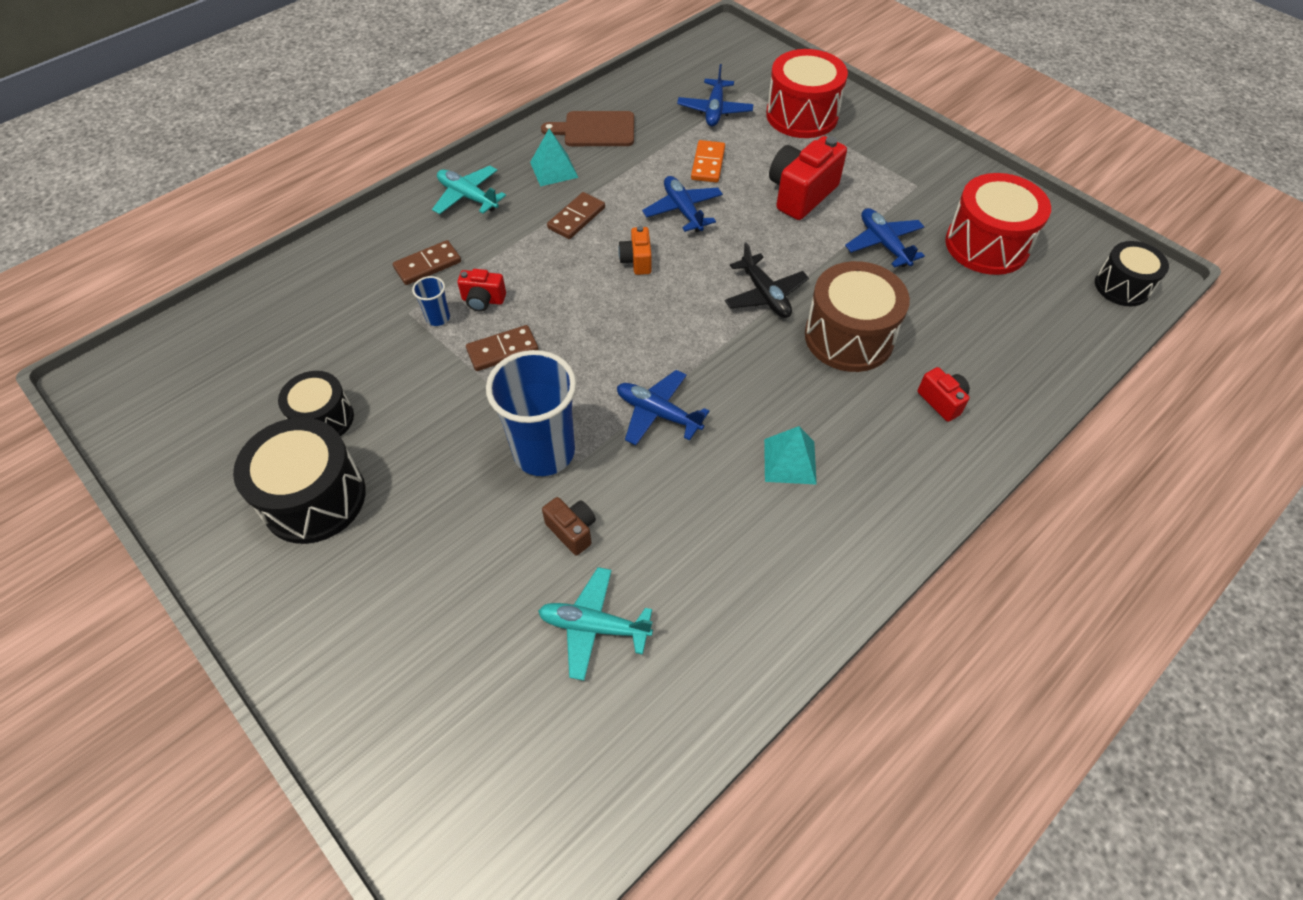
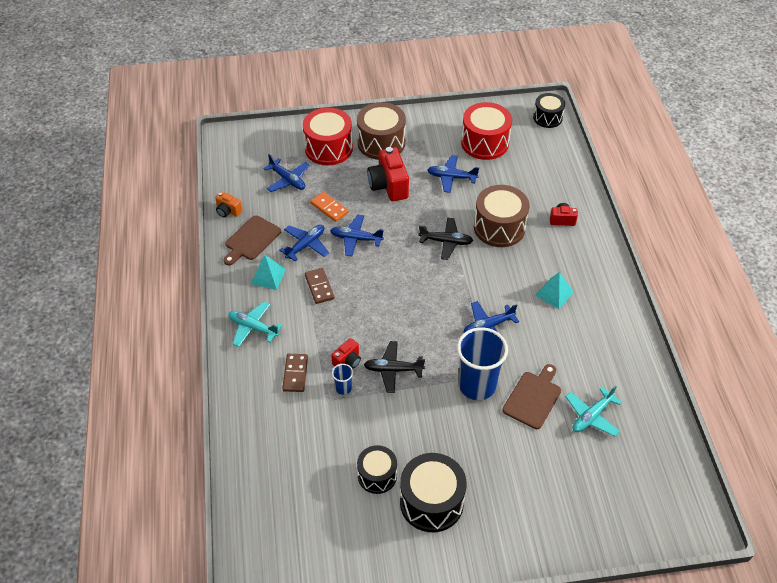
camera: 55 degrees left, 5 degrees down
(468, 197) = (253, 328): turquoise plane -> turquoise plane turned 45 degrees clockwise
(502, 350) = (393, 370): brown domino -> black plane
(572, 531) = (533, 398): brown camera -> brown cutting board
(630, 174) = (305, 245): none -> blue plane
(637, 261) = (377, 279): orange camera -> orange camera (228, 211)
(864, 152) = (381, 143): none -> brown drum

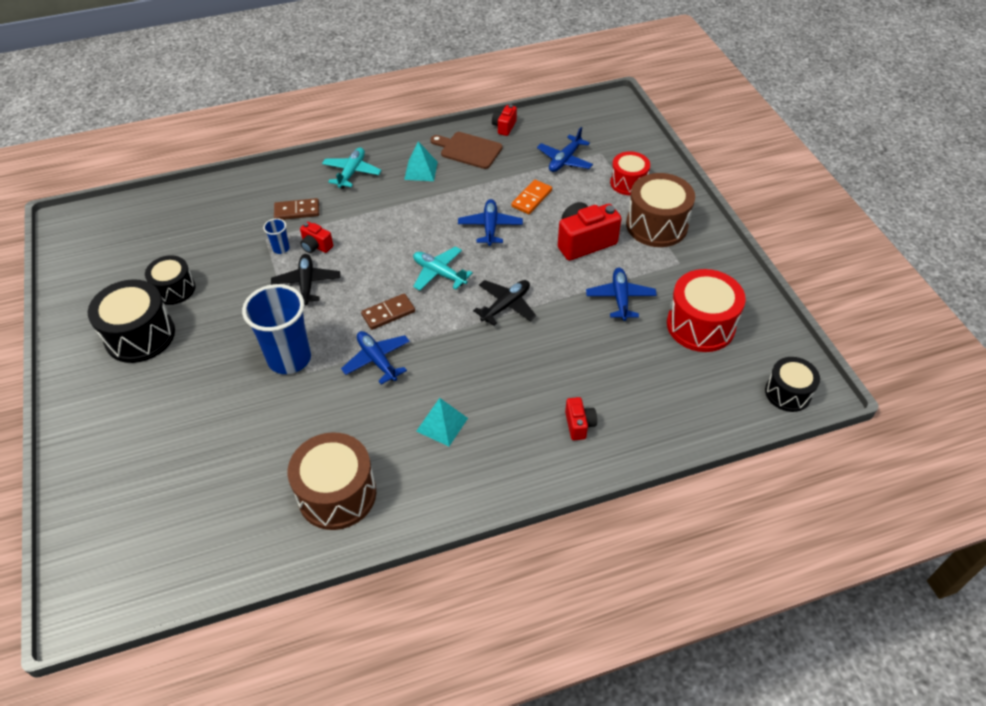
camera: 80 degrees right, 0 degrees up
(228, 211) = (504, 127): orange camera -> red camera
(305, 245) = (470, 190): blue plane -> none
(319, 287) = (413, 209): brown domino -> brown domino (388, 313)
(328, 148) = (628, 183): red drum -> red drum, size x0.63
(446, 242) = (506, 305): black plane -> black plane turned 135 degrees counterclockwise
(499, 227) = (544, 356): brown drum -> brown drum (337, 494)
(533, 398) = (274, 414): brown cutting board -> none
(592, 416) = (248, 477): turquoise plane -> turquoise plane (439, 273)

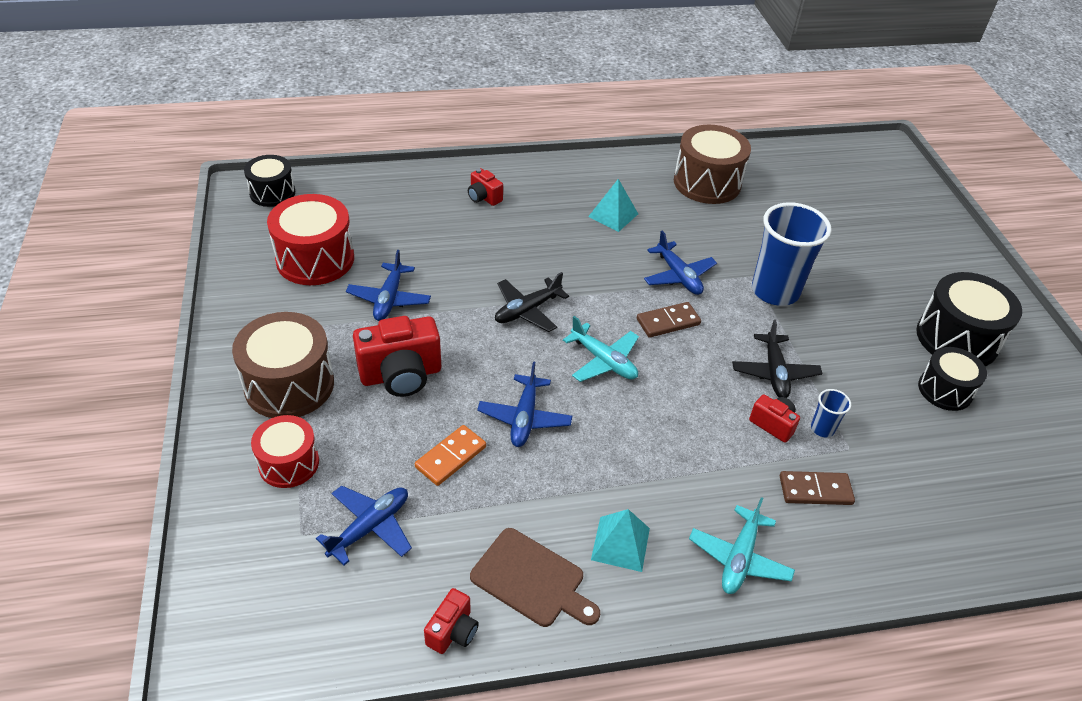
camera: 175 degrees left, 5 degrees down
(579, 425) = (484, 197): red camera -> red camera turned 45 degrees counterclockwise

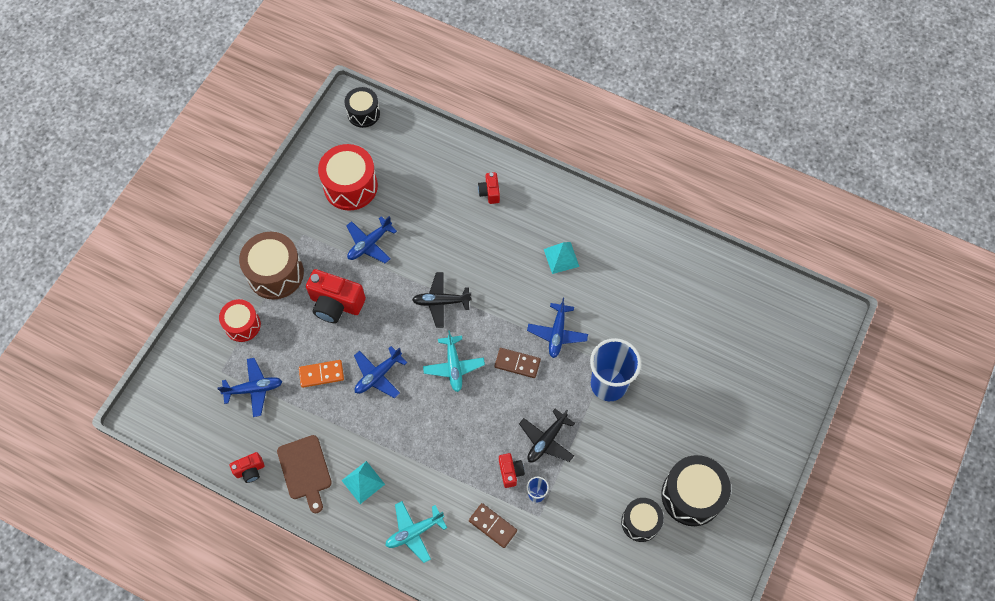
camera: 40 degrees right, 20 degrees up
(707, 183) = (654, 267): brown drum -> none

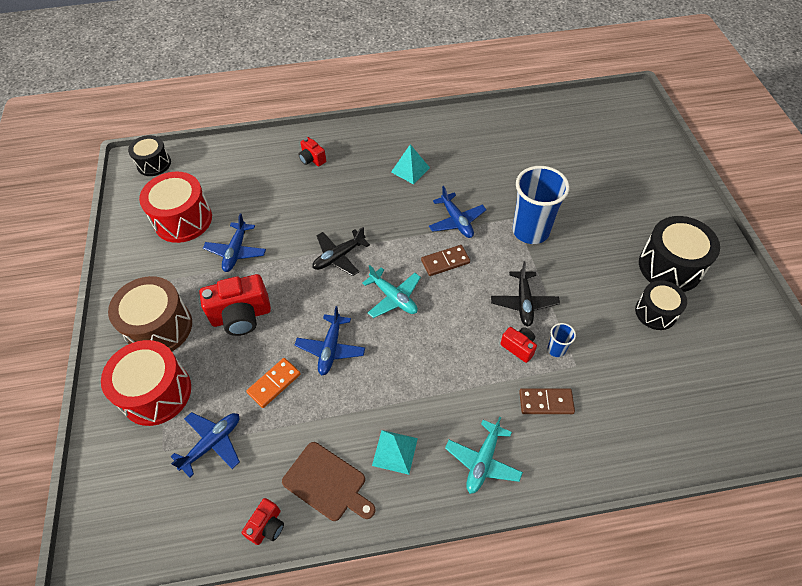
camera: 35 degrees left, 10 degrees down
(242, 325) = (156, 392): red drum -> red drum, size x1.60

